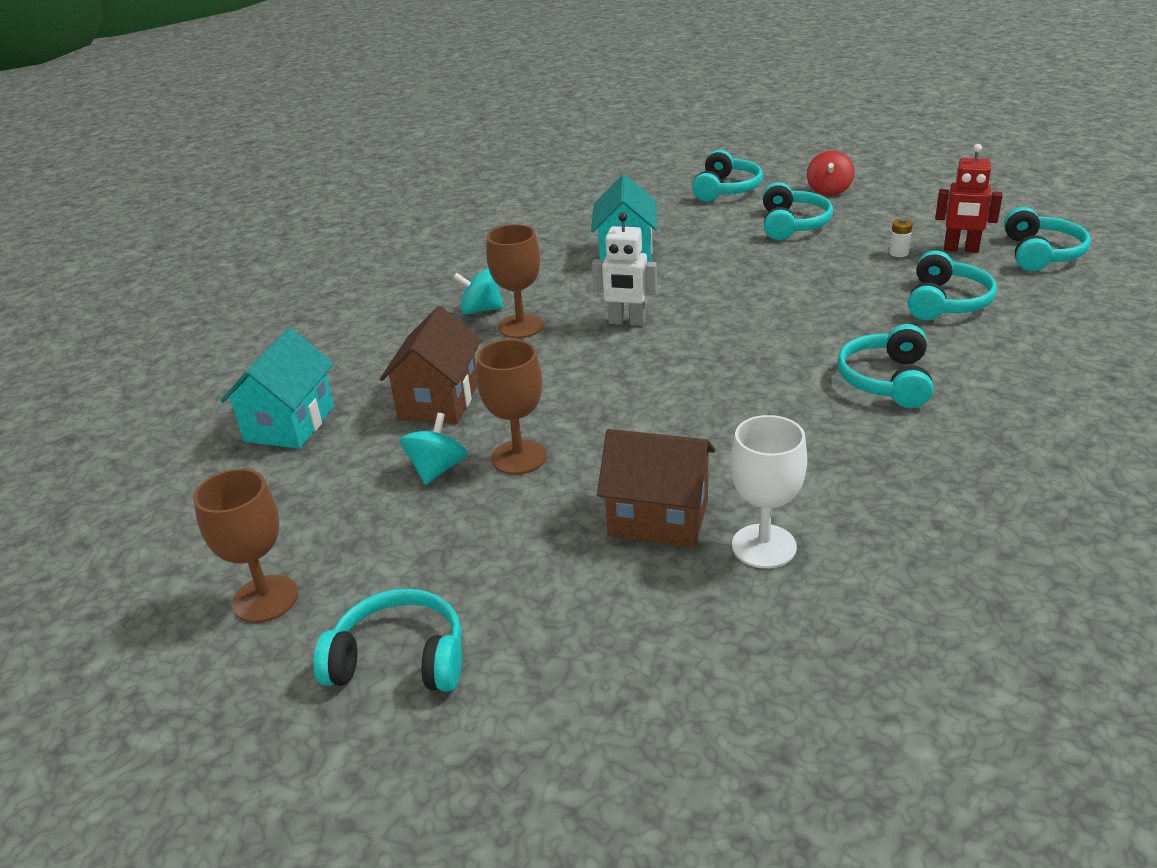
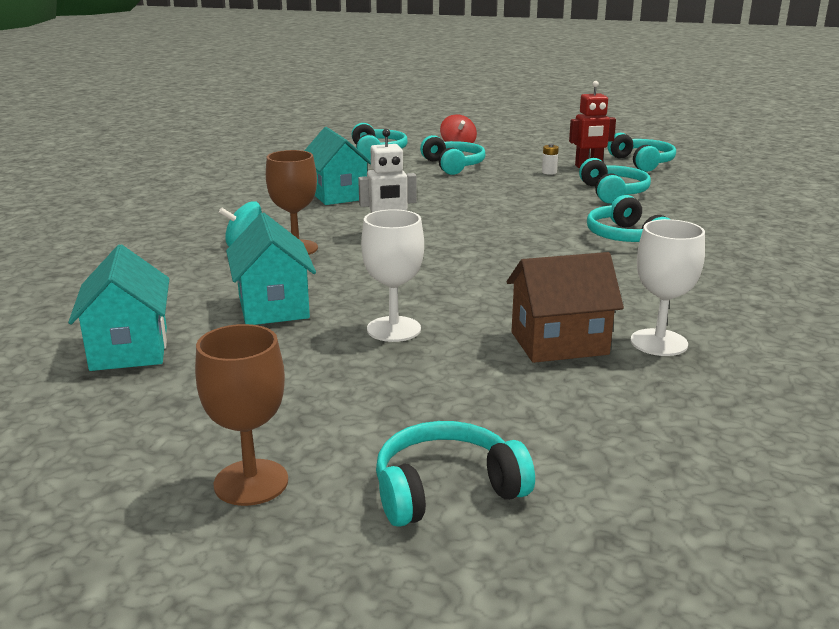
camera: 30 degrees left, 10 degrees down
(437, 469) = (325, 351): turquoise spinning top -> none
(439, 401) = (273, 307): brown house -> turquoise house
(519, 457) = (394, 329): brown goblet -> white goblet

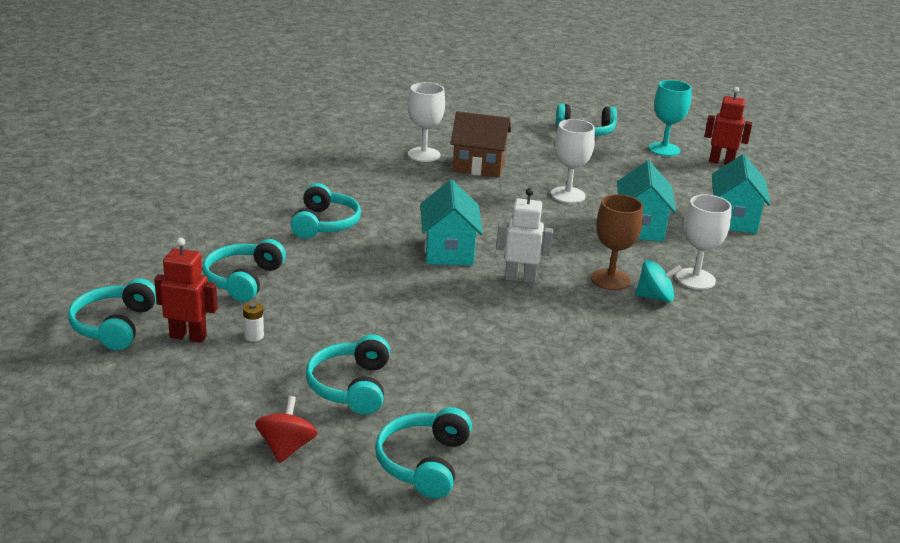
camera: 160 degrees left, 5 degrees up
(117, 478) = (721, 162): none -> red robot
(199, 266) = (695, 279): none -> white goblet
(251, 482) = (664, 149): brown goblet -> turquoise goblet
(337, 195) = (538, 356): turquoise house -> turquoise house (448, 251)

